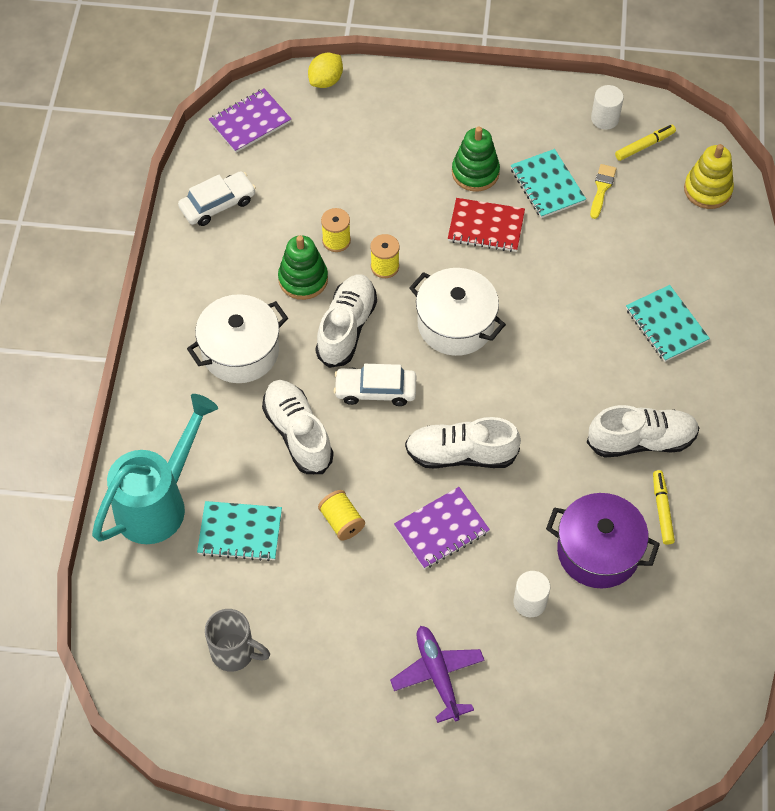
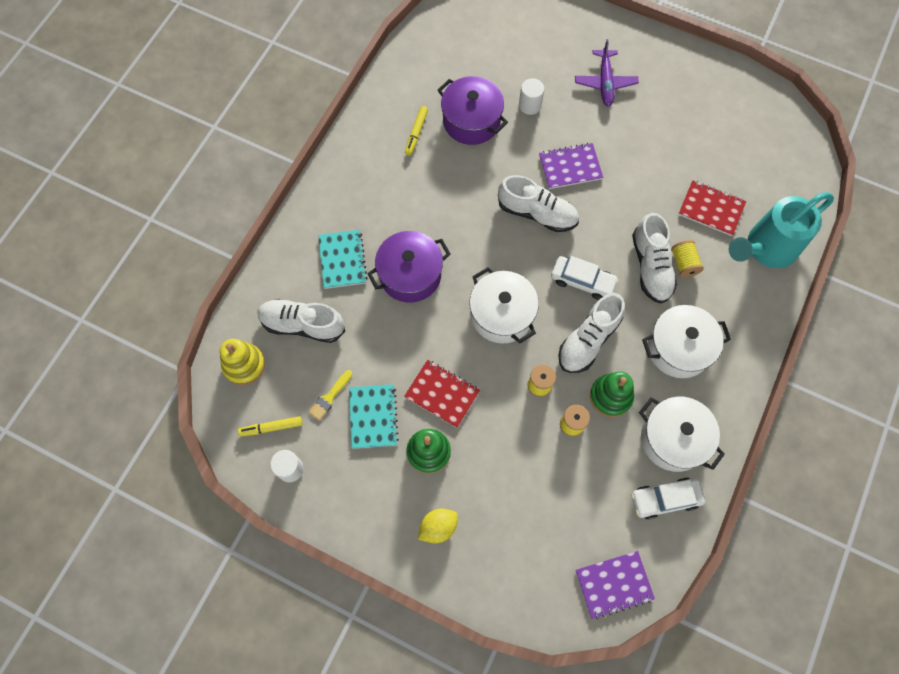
camera: 160 degrees left, 10 degrees up
(223, 259) = (673, 439): none -> white pot
(235, 652) = (732, 134): grey mug -> none
(240, 532) = (711, 209): turquoise notebook -> red notebook
(326, 81) = (527, 610): yellow lemon -> yellow lemon (438, 527)
(341, 521) = (637, 194): yellow spool -> yellow spool (684, 263)
(580, 333) = (410, 275): none -> purple pot
(641, 441) = (406, 182): white shoe -> white shoe (302, 325)

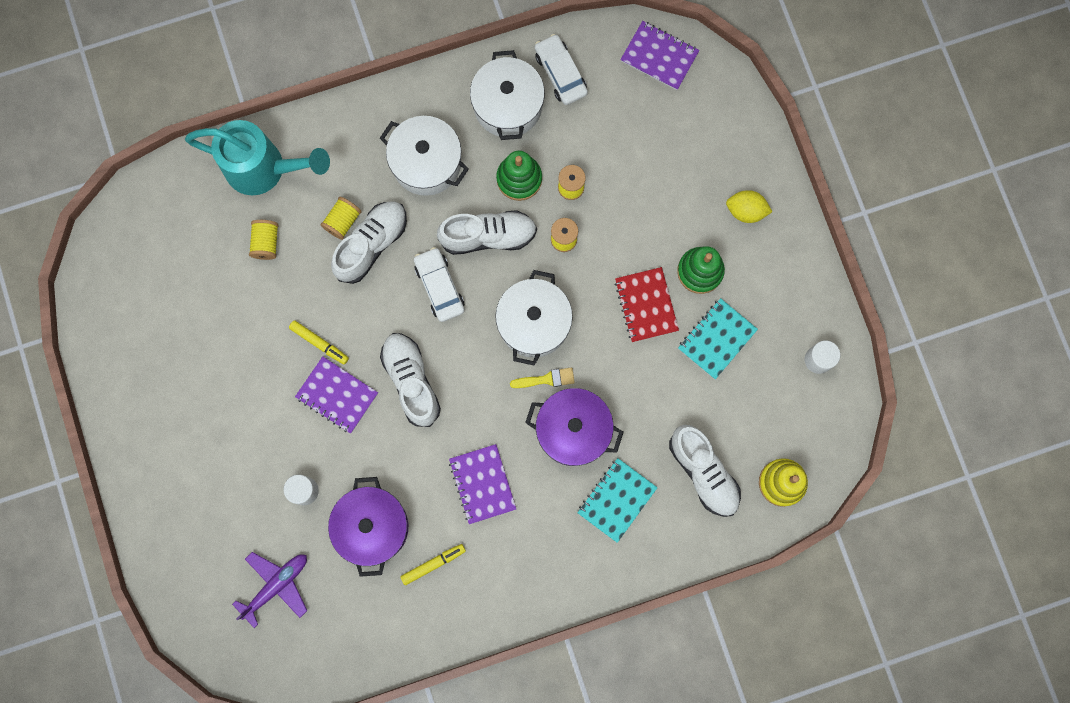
camera: 135 degrees left, 10 degrees up
(271, 427) = (804, 407): yellow marker -> yellow marker (319, 343)
(329, 397) = (737, 388): yellow brush -> yellow brush (546, 379)
(433, 197) = (482, 484): none -> purple notebook
(605, 82) = (213, 446): purple plane -> purple plane (276, 585)
(665, 499) = (560, 73): white car -> white car turned 150 degrees counterclockwise
(711, 209) = (266, 242): red notebook -> yellow spool

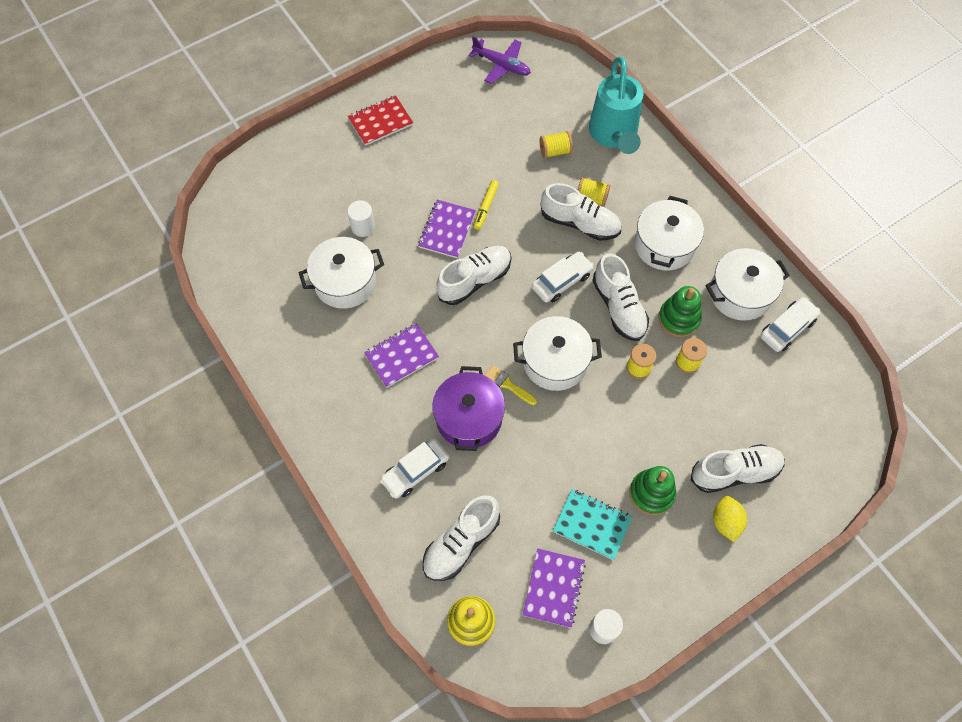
camera: 75 degrees right, 15 degrees down
(276, 585) = (282, 227): purple plane -> purple plane (502, 65)
(372, 527) = (345, 282): purple pot -> white pot
(433, 564) = (324, 335): yellow marker -> none
(546, 379) = (508, 384): yellow brush -> yellow brush turned 150 degrees clockwise
(617, 500) = (415, 471): turquoise notebook -> white car
(646, 305) = (602, 452): red notebook -> red notebook (380, 122)
(659, 56) = (840, 407): purple notebook -> purple notebook (553, 588)
(699, 184) = (734, 472): none -> white shoe

